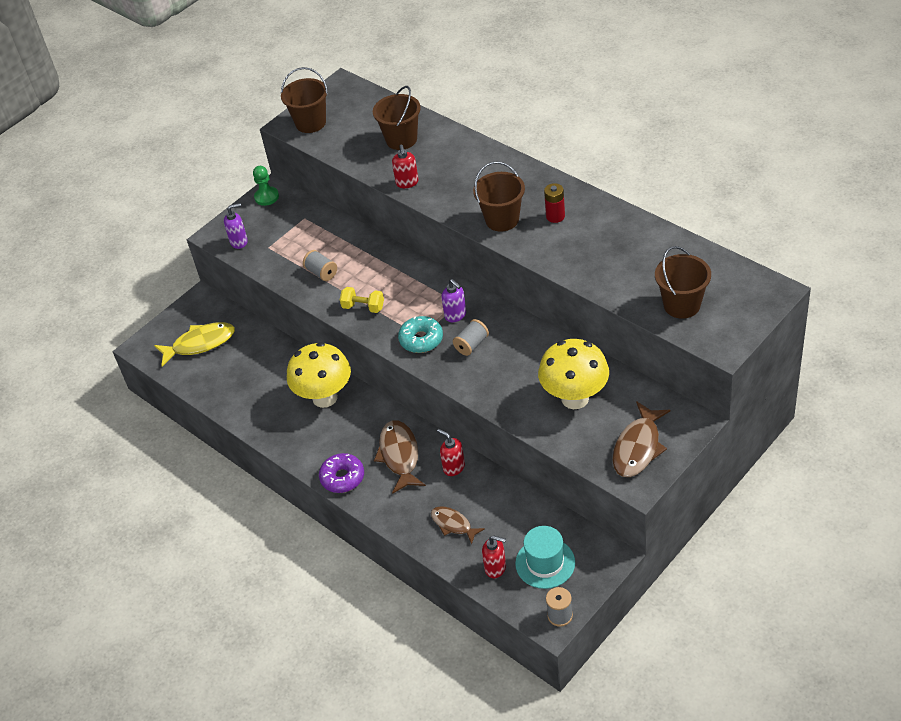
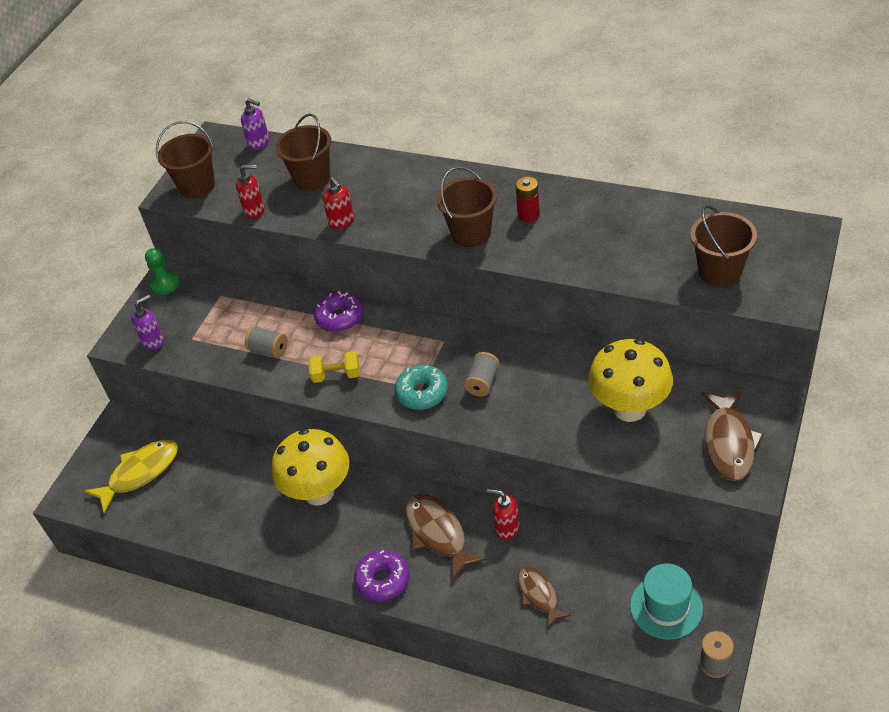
camera: 20 degrees left, 0 degrees up
(387, 261) = (340, 317): none -> purple donut
(453, 524) = (539, 595): brown fish -> brown fish turned 45 degrees clockwise
(455, 315) = (448, 355): purple soap dispenser -> purple soap dispenser (259, 143)
(495, 568) = (613, 631): red soap dispenser -> red soap dispenser (255, 210)

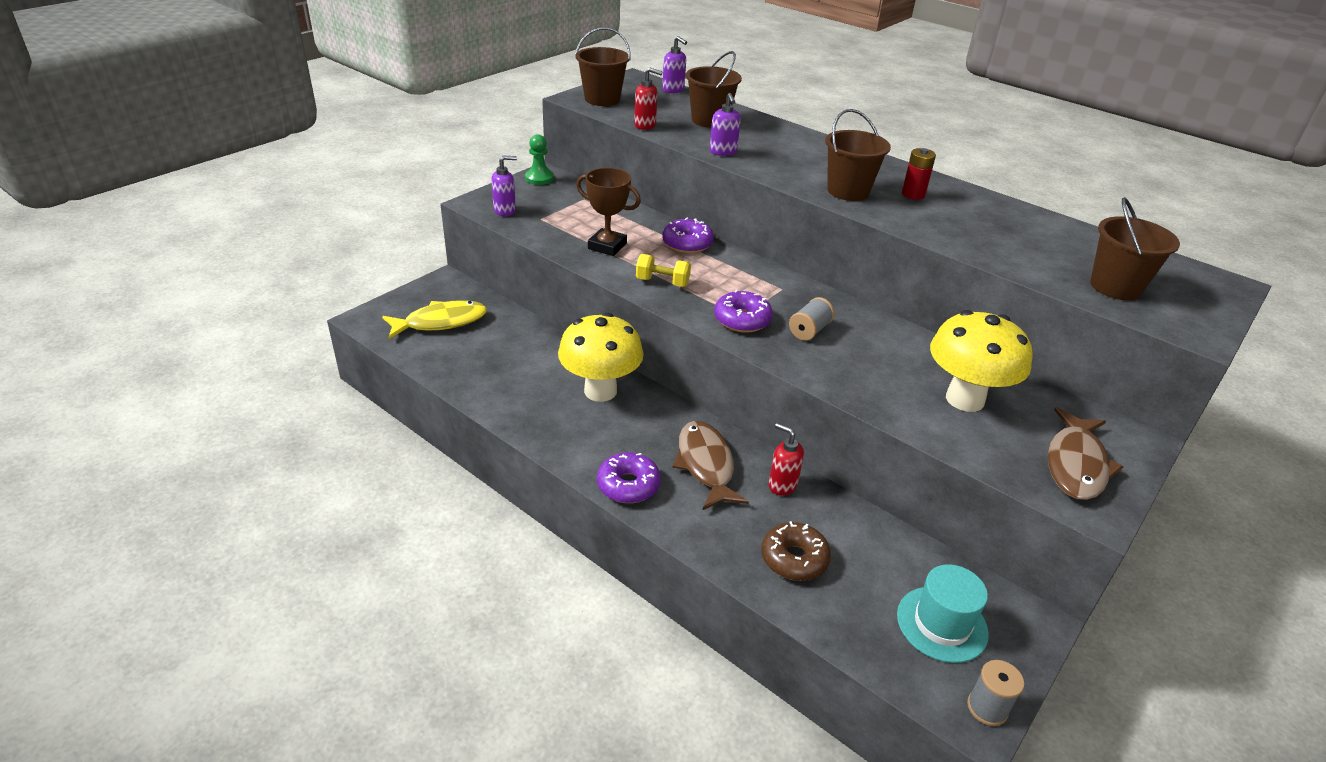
camera: 10 degrees right, 10 degrees down
(269, 350) = (607, 246): grey spool -> brown trophy
(342, 222) = (723, 152): red soap dispenser -> purple soap dispenser
(422, 393) = (742, 320): turquoise donut -> purple donut
(539, 595) = (794, 559): brown fish -> brown donut

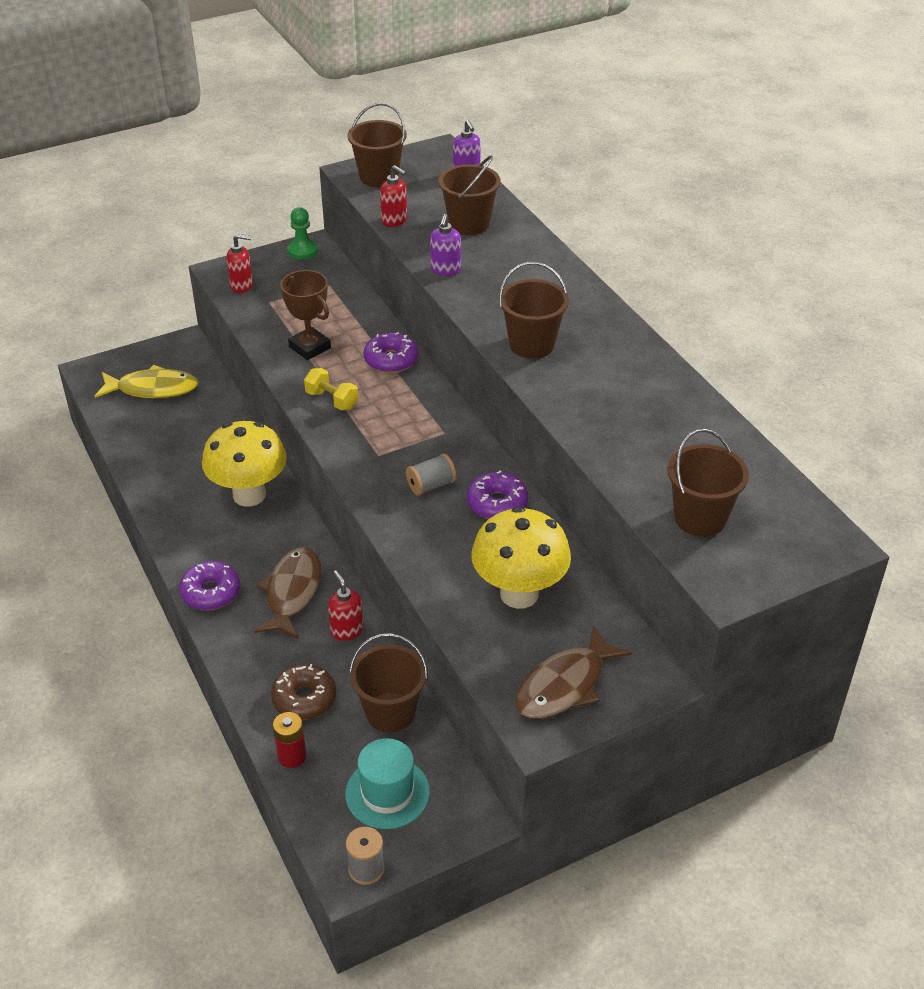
camera: 25 degrees right, 5 degrees up
(505, 211) = (242, 286): purple soap dispenser -> red soap dispenser
(742, 320) = (375, 459): purple donut -> purple donut (497, 503)
(881, 547) = (390, 712): none -> brown bucket
(913, 194) = (599, 362): red battery -> red battery (292, 756)

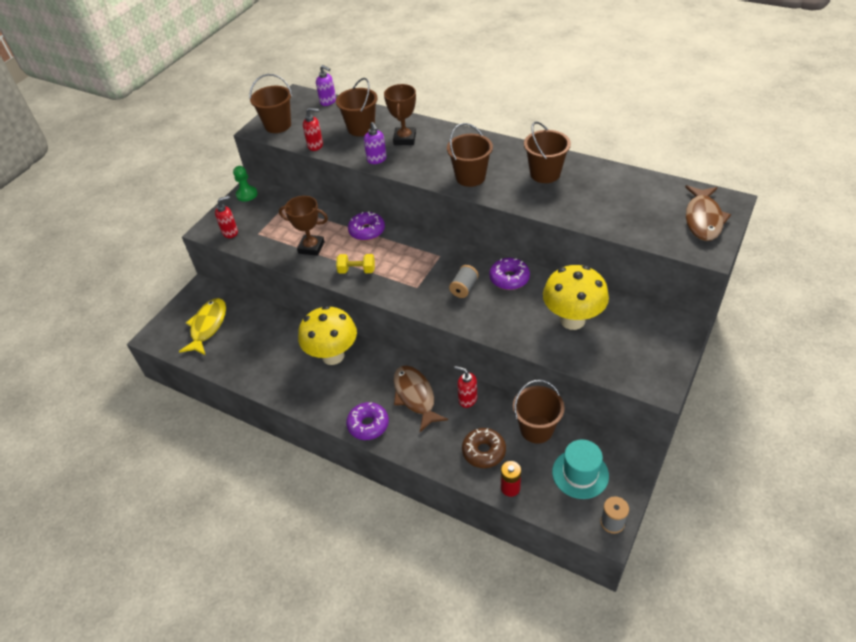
camera: 30 degrees left, 5 degrees up
(153, 389) = (208, 326): yellow fish -> yellow fish turned 45 degrees counterclockwise
(506, 261) = (405, 139): none -> brown trophy
(564, 685) = (646, 354): brown fish -> brown fish (703, 219)
(700, 518) = (656, 223): brown bucket -> brown bucket (545, 174)

